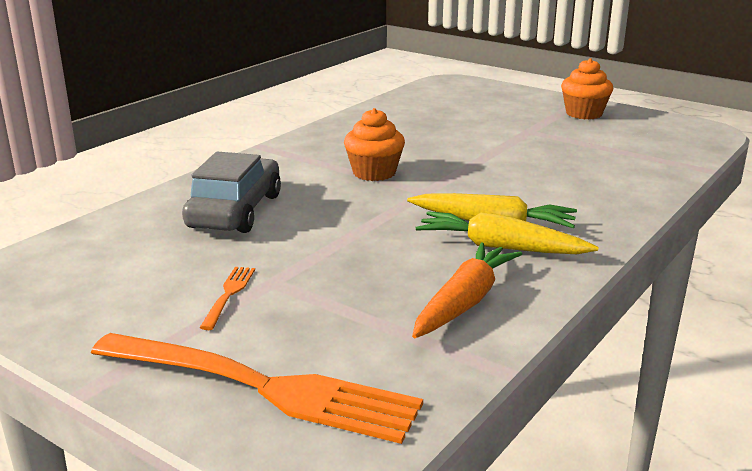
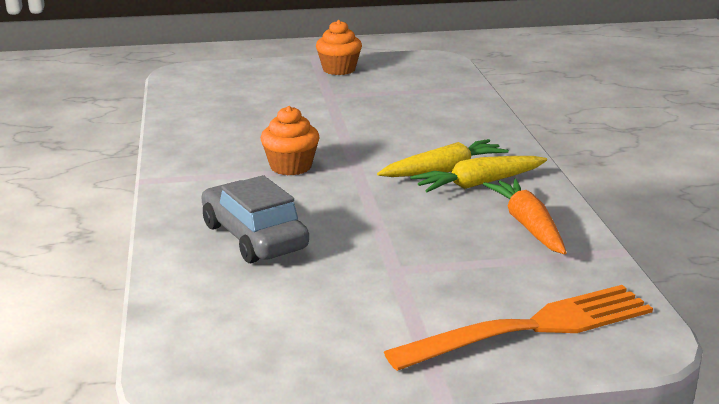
camera: 45 degrees left, 0 degrees up
(229, 294) = (388, 291): orange fork -> none

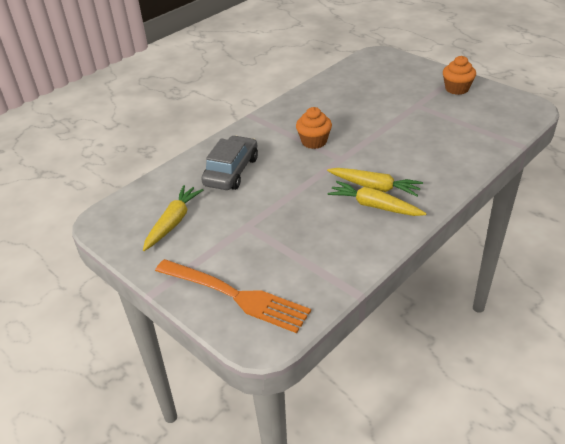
camera: 55 degrees right, 15 degrees up
(298, 320) = (173, 222): none -> yellow carrot
(528, 225) = (345, 246): orange carrot -> none

